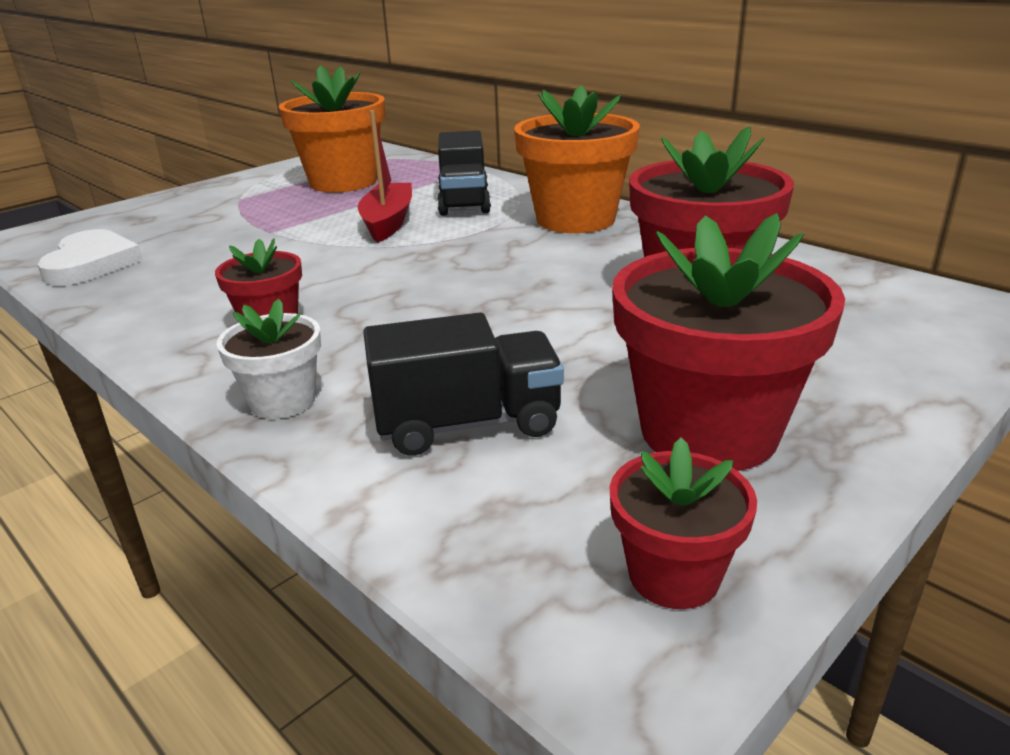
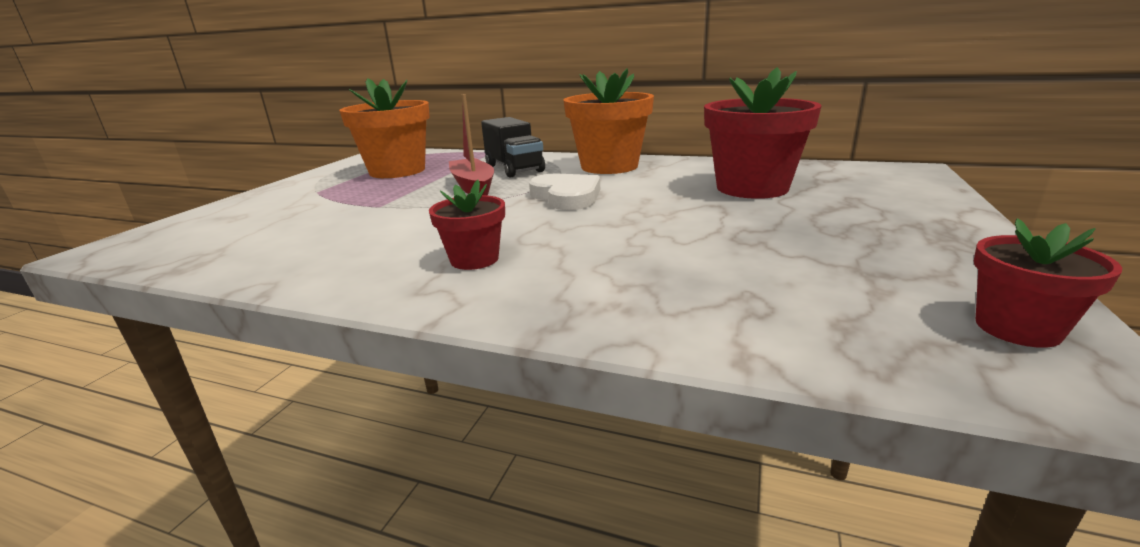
camera: 25 degrees left, 5 degrees down
(91, 264) = (224, 253): white heart -> white heart (566, 196)
(283, 401) = (569, 304): white flower pot -> none
(467, 424) = (736, 283): black truck -> none
(708, 431) = (887, 250): red flower pot -> none

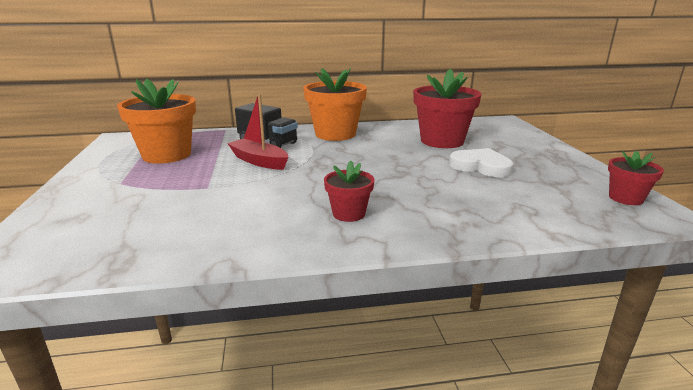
camera: 30 degrees left, 0 degrees up
(566, 196) = (340, 160): white heart -> white heart (481, 166)

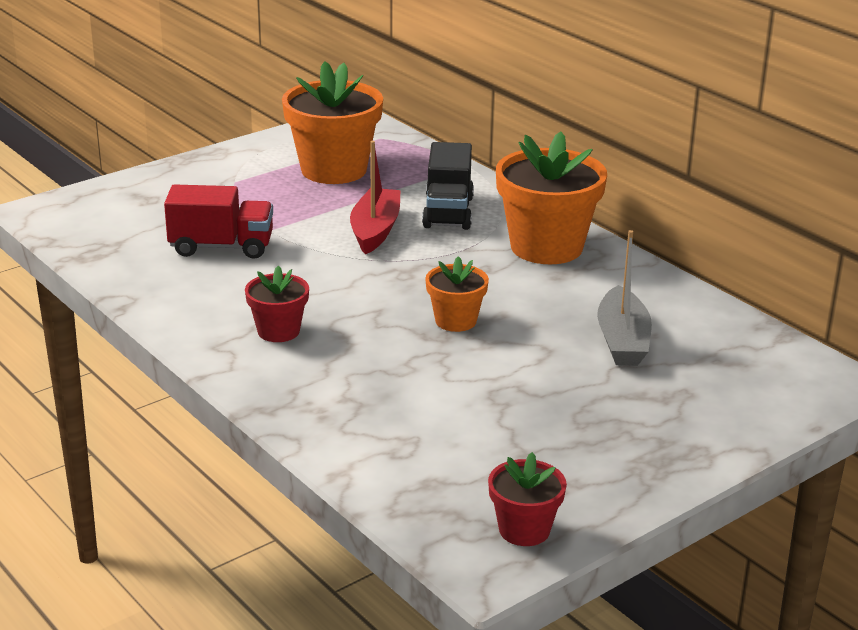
camera: 60 degrees right, 5 degrees up
(204, 206) = (221, 247): none -> red truck
(388, 166) = (455, 321): none -> orange flower pot
(442, 141) = (622, 340): red flower pot -> grey boat
(481, 166) = (534, 393): white heart -> none

